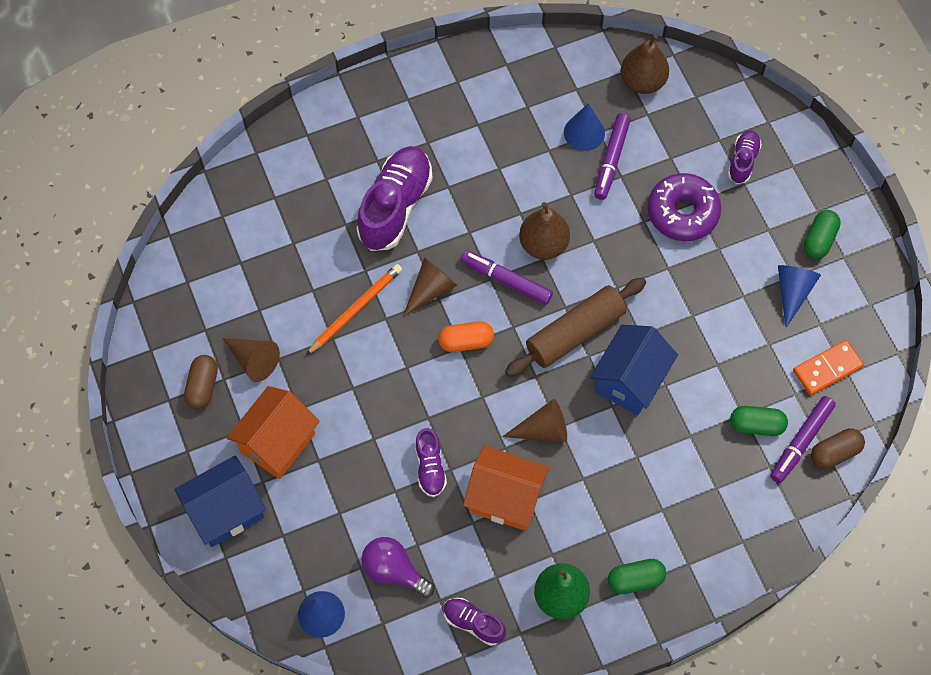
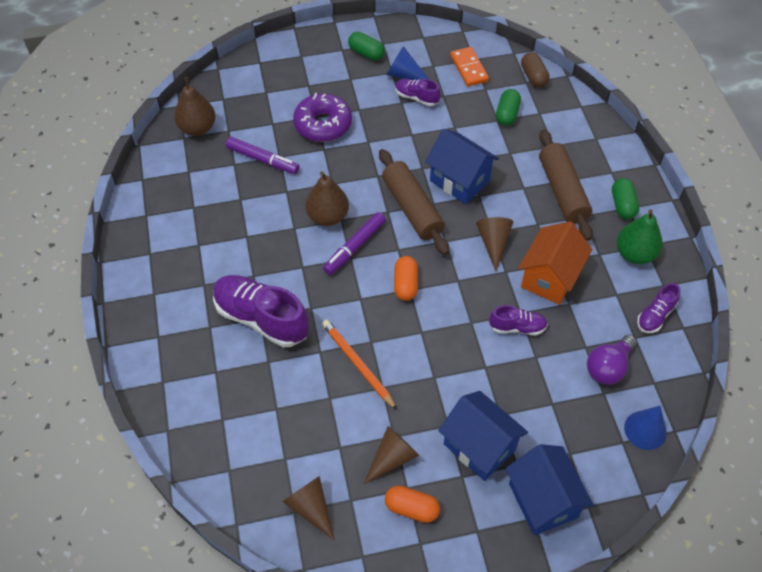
camera: 80 degrees left, 10 degrees down
(203, 386) = (411, 508): brown capsule -> orange capsule
(277, 442) = (479, 447): orange house -> blue house
(431, 289) = (351, 303): brown cone -> brown cone (311, 507)
(584, 132) = (231, 173): blue cone -> none
(641, 504) = (562, 191): none -> brown rolling pin
(742, 161) = (289, 82): purple shoe -> purple shoe (416, 97)
(801, 442) = (523, 93): purple marker -> none

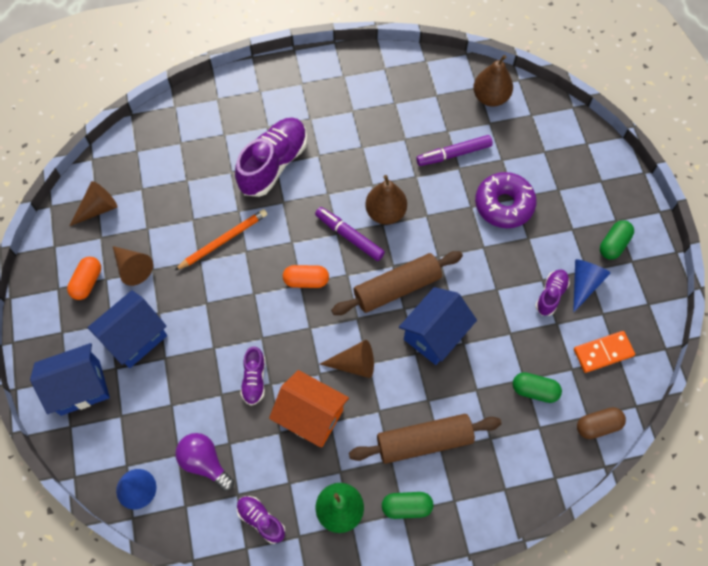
camera: 90 degrees right, 10 degrees up
(263, 160) = (454, 154): purple marker -> purple marker turned 45 degrees clockwise

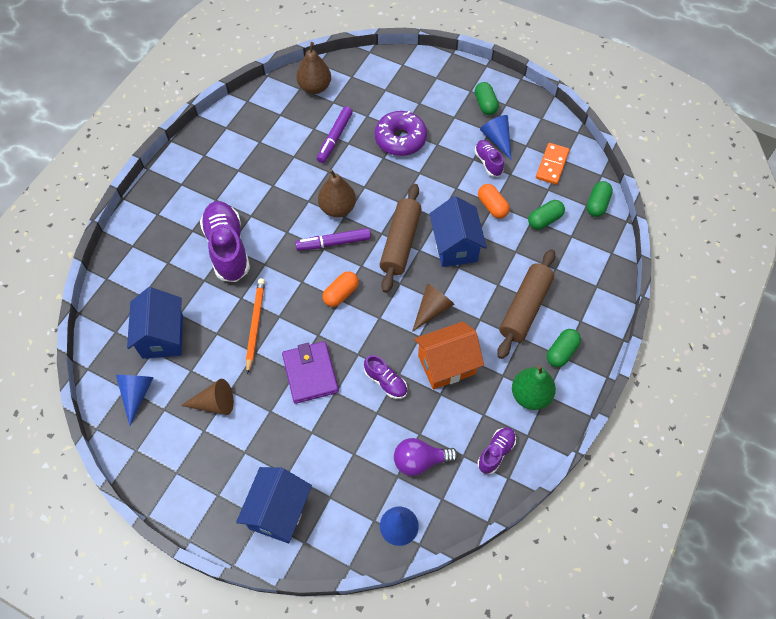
camera: 50 degrees left, 5 degrees down
(87, 282) = (193, 445): orange capsule -> orange capsule (492, 206)
(98, 208) = (137, 394): brown cone -> blue cone
(135, 338) = (275, 442): blue house -> blue house (162, 336)
(214, 316) = (310, 373): none -> purple wallet
(261, 520) = (496, 452): purple shoe -> purple shoe turned 135 degrees clockwise
(598, 425) = (597, 204): brown capsule -> green capsule

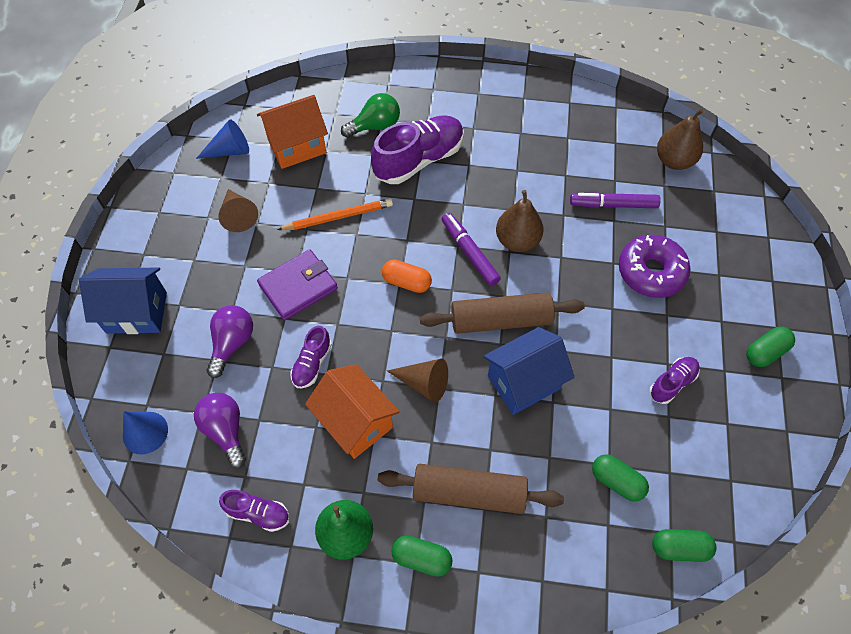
camera: 70 degrees right, 0 degrees up
(162, 336) = (297, 146): blue house -> orange house
(174, 269) = (375, 126): none -> green light bulb
(342, 438) = (232, 343): none -> purple light bulb
(492, 206) = (605, 408): orange capsule -> none
(497, 139) = (716, 383): blue cone -> none
(552, 165) = (713, 467): orange domino -> none

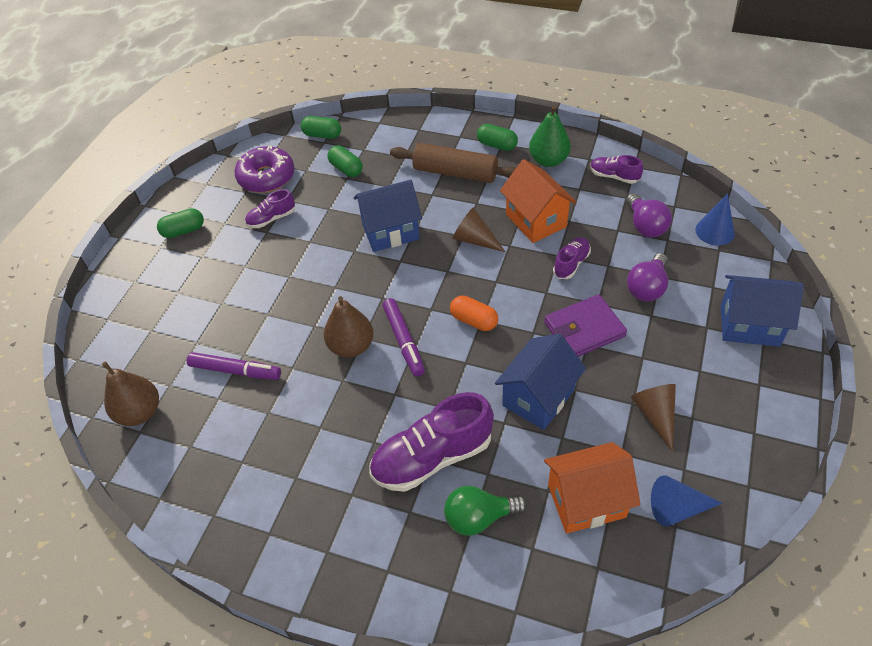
camera: 165 degrees left, 10 degrees down
(338, 217) = (538, 397): orange pencil -> blue house
(500, 320) = (393, 278): brown rolling pin -> none
(651, 272) = (237, 301): purple donut -> purple donut (266, 177)

